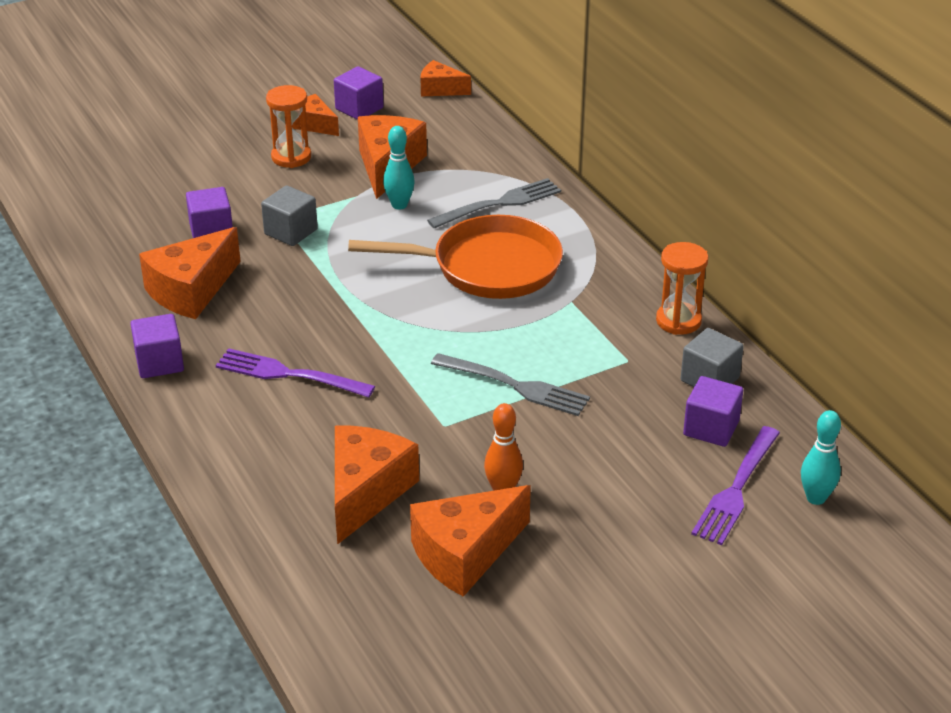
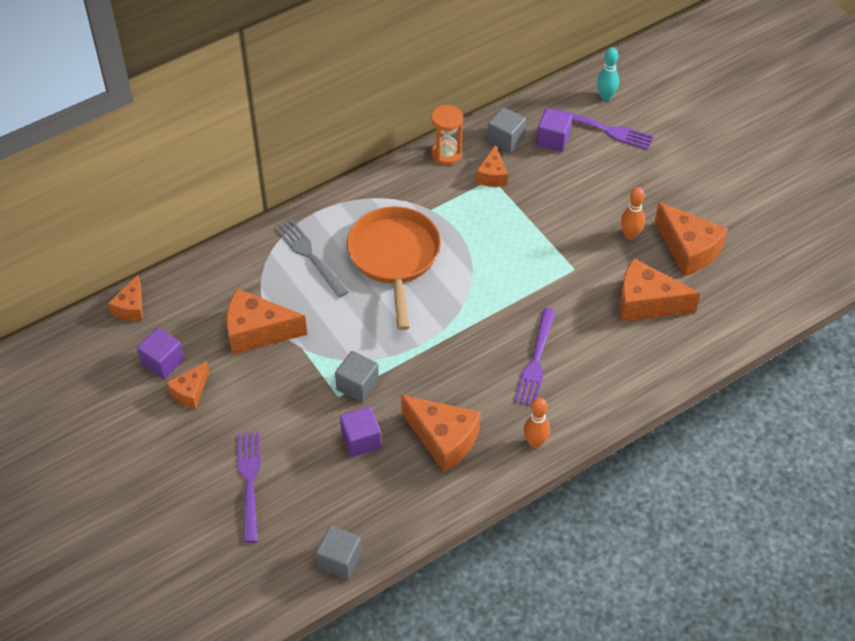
camera: 95 degrees left, 15 degrees up
(60, 212) = (339, 560): none -> grey cube
(159, 363) = (535, 442): purple cube -> orange bowling pin
(184, 159) = (249, 481): none -> purple fork
(291, 157) = (244, 401): orange hourglass -> none
(399, 205) = (315, 318): turquoise bowling pin -> none
(516, 386) = (528, 234): grey fork -> none
(634, 361) = (492, 175): none -> orange cheese

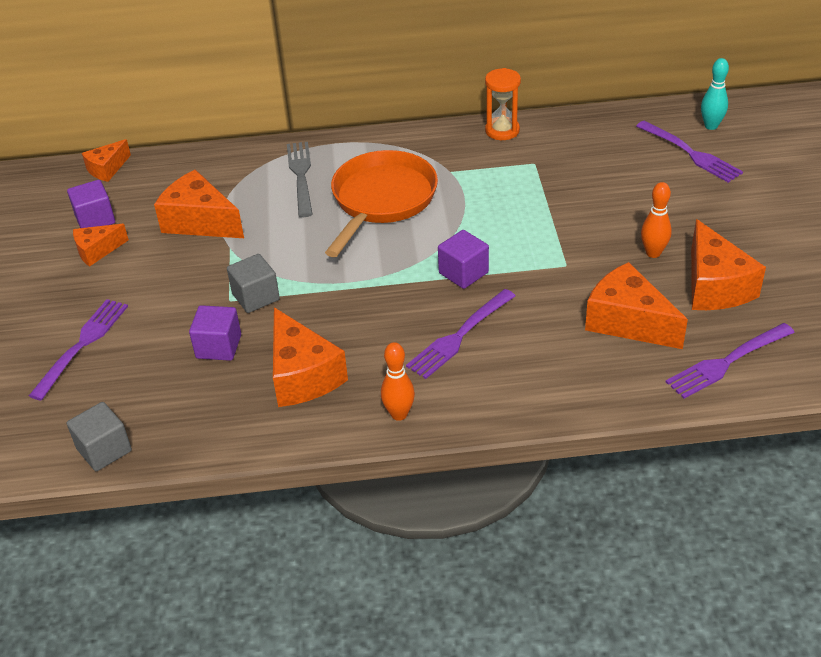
camera: 30 degrees right, 10 degrees down
(492, 175) = (536, 160): orange cheese -> none
(505, 139) = (573, 134): grey cube -> none
(553, 139) = (625, 147): purple cube -> purple cube (463, 273)
(730, 312) = (726, 362): none -> purple fork

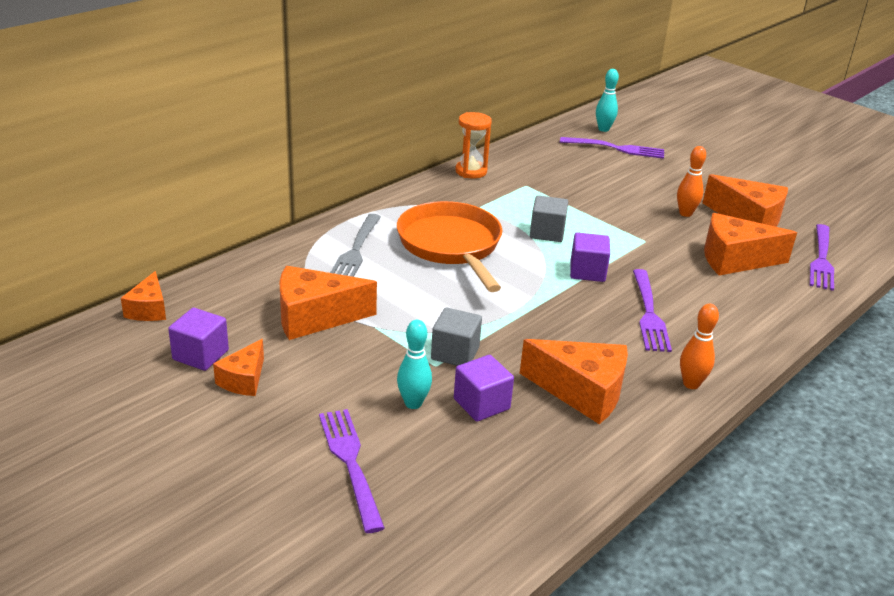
camera: 45 degrees left, 10 degrees down
(104, 450) = (507, 537): grey cube -> grey cube (547, 233)
(175, 322) = (413, 403): none -> turquoise bowling pin
(301, 175) = (355, 251): grey fork -> grey fork turned 120 degrees counterclockwise

